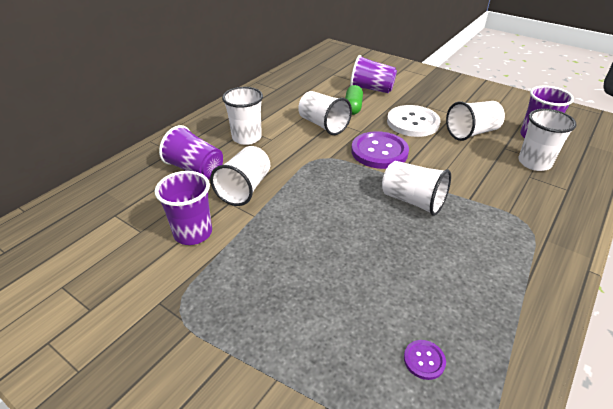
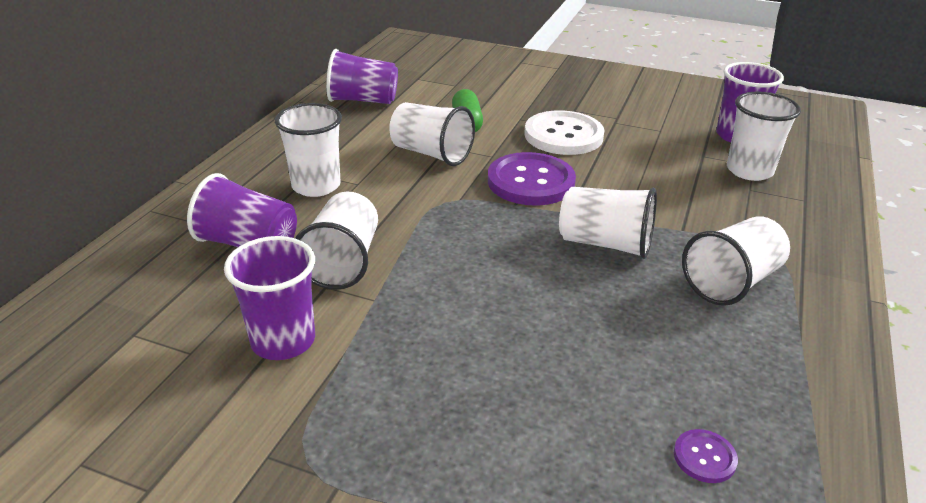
camera: 15 degrees left, 5 degrees down
(371, 89) = (485, 94): purple cup -> purple cup (363, 100)
(472, 133) = (651, 140): white cup -> white cup (731, 282)

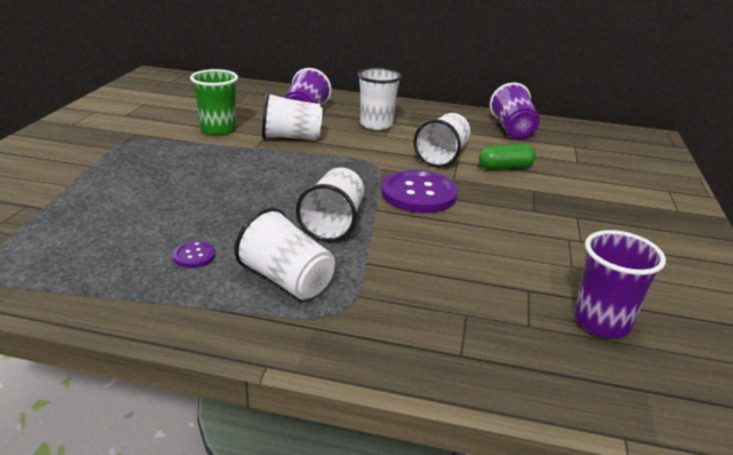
camera: 80 degrees right, 5 degrees down
(283, 341) = (218, 129): purple cup -> green cup
(563, 135) = (515, 210): white button -> none
(704, 457) = (92, 247): purple button -> purple button (194, 256)
(749, 170) = (511, 320): white cup -> none

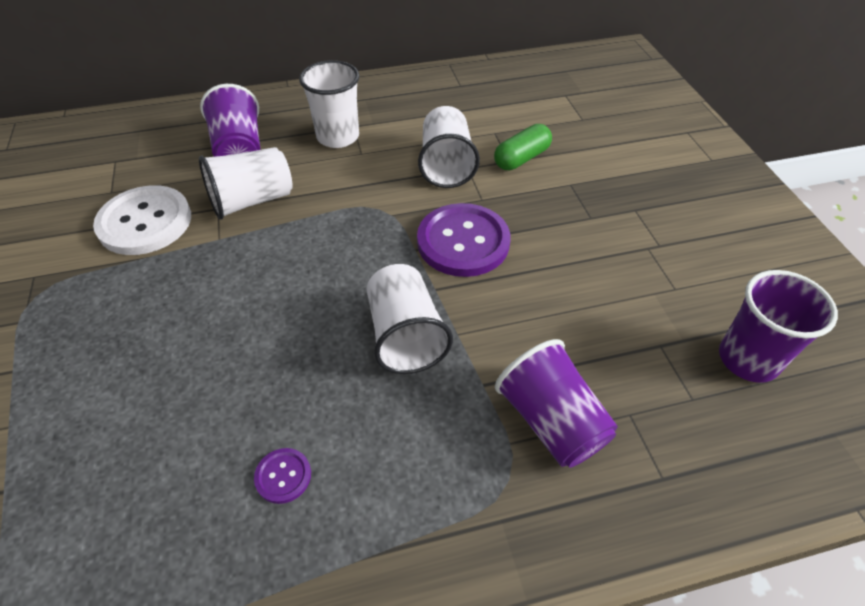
camera: 25 degrees left, 20 degrees up
(218, 129) = (145, 222): green cup -> white button
(287, 280) = (420, 460): white cup -> none
(512, 129) = (489, 90): purple cup -> purple cup (551, 421)

